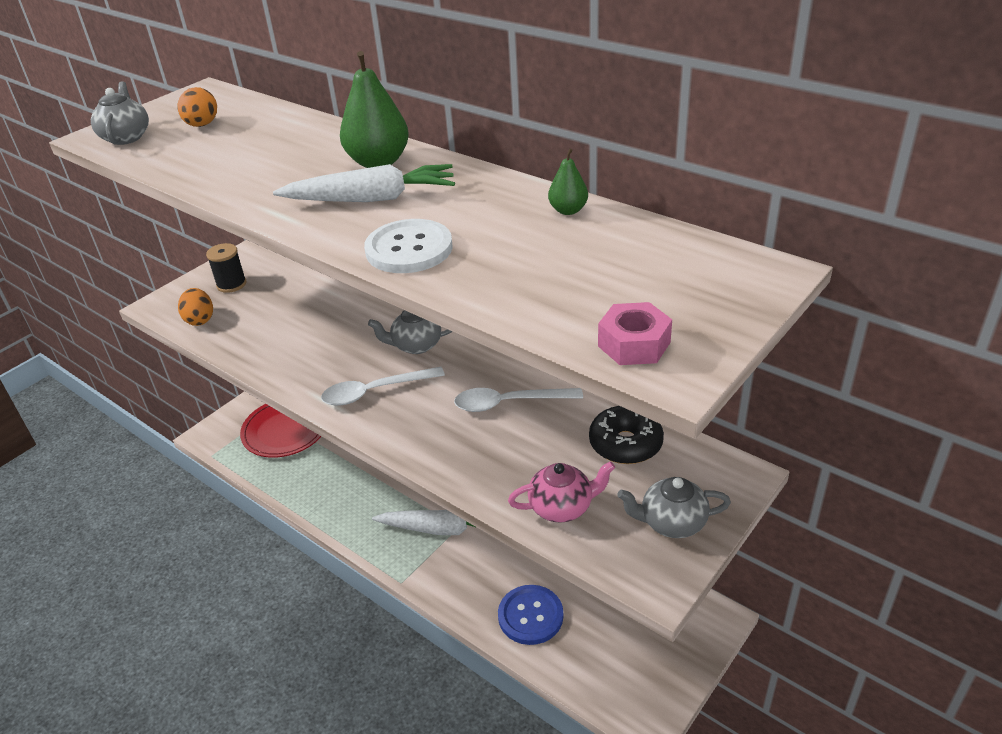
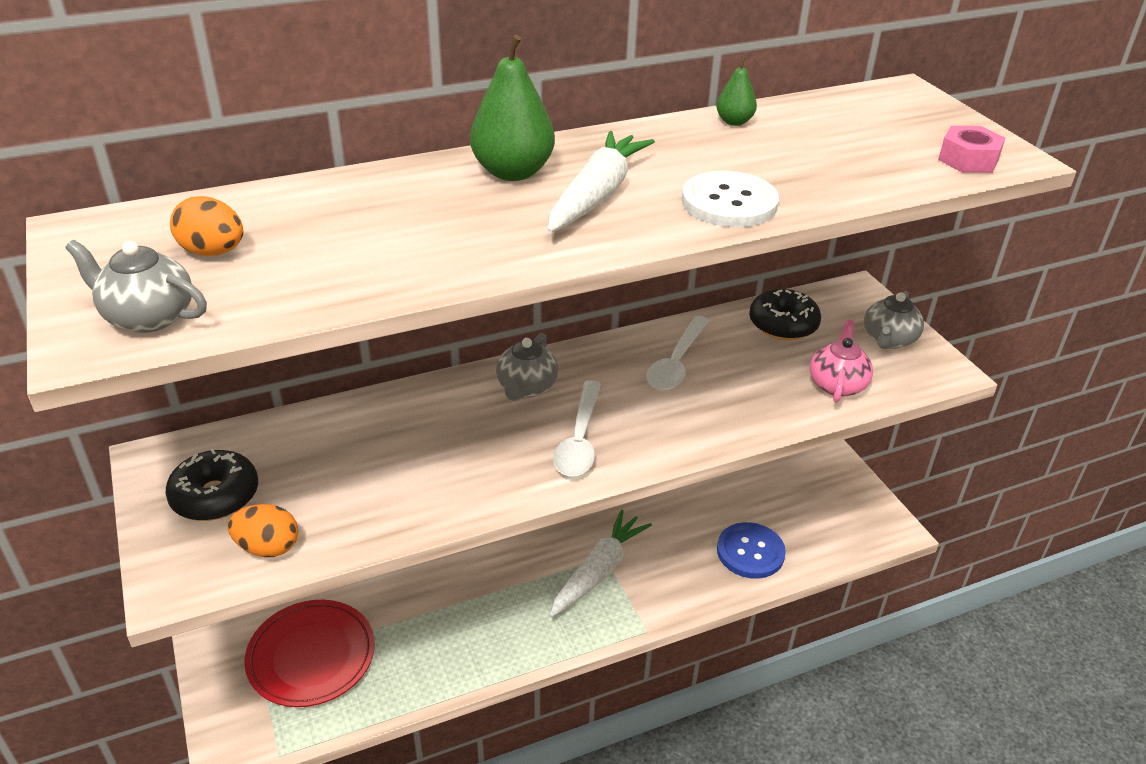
camera: 65 degrees left, 0 degrees up
(231, 284) = (215, 496): black spool -> black donut

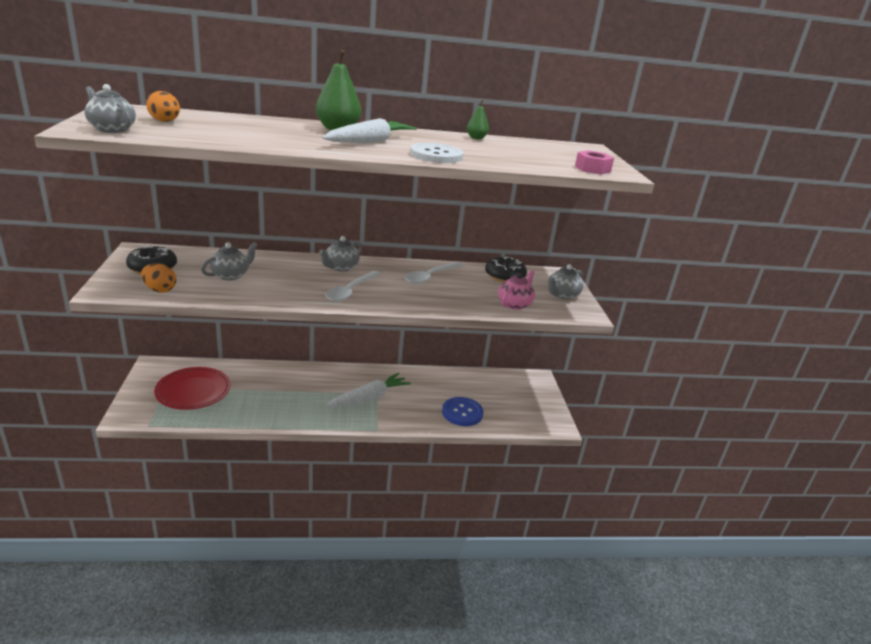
camera: 15 degrees right, 10 degrees down
(362, 468) = (231, 275): none -> grey teapot

